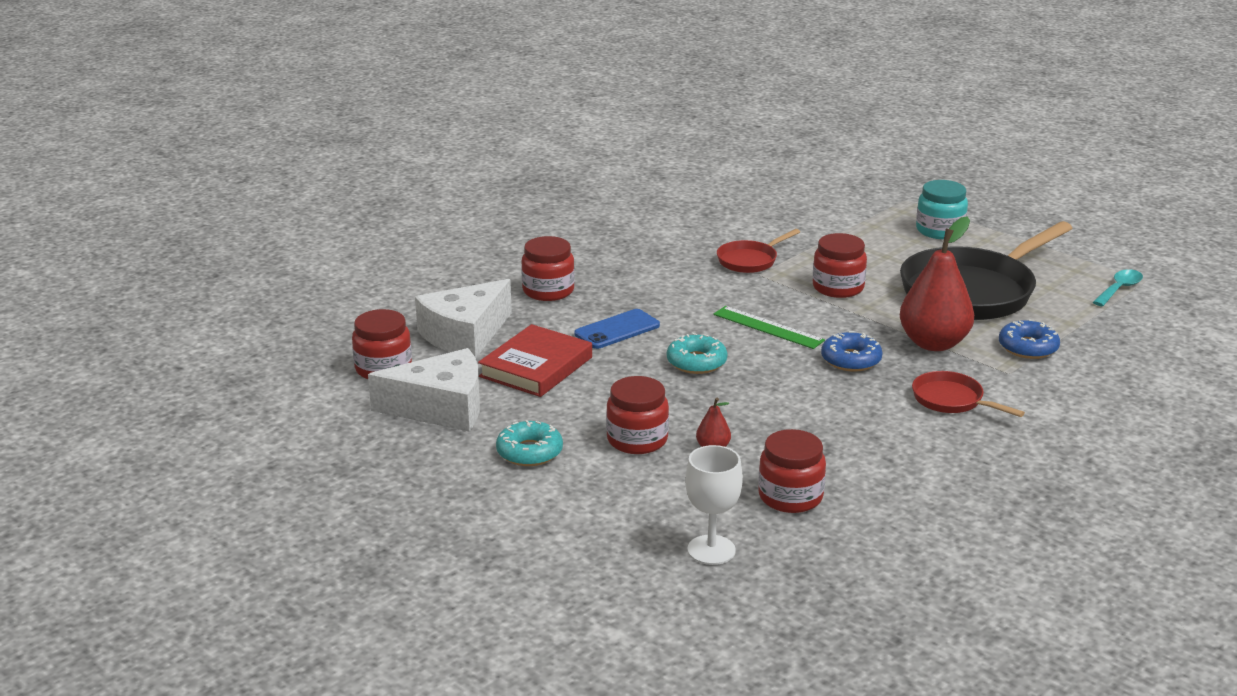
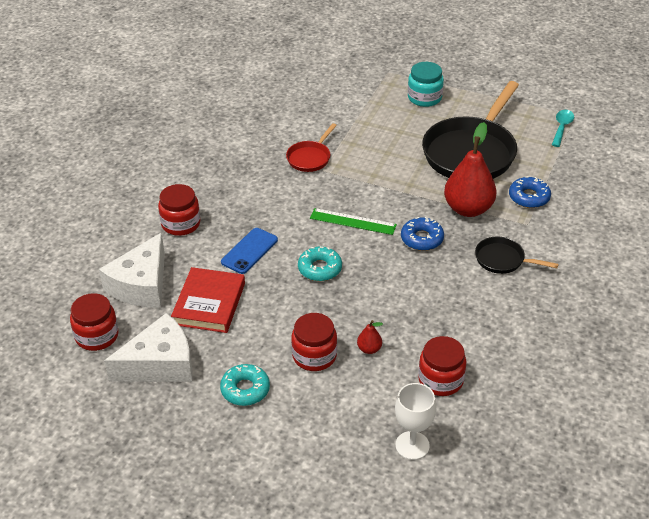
camera: 20 degrees left, 15 degrees up
(838, 287) = (382, 170): red jar -> none
(951, 400) = (503, 260): red pan -> black pan

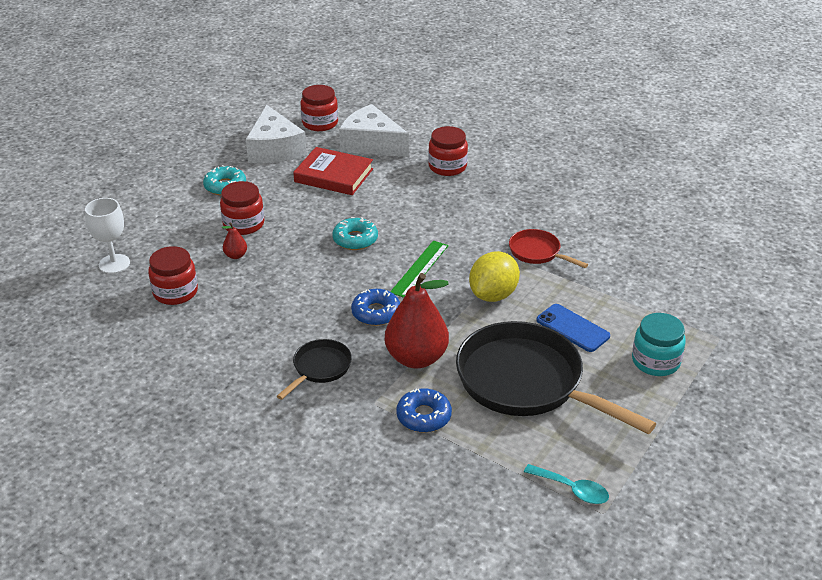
camera: 100 degrees right, 5 degrees down
(249, 251) = (396, 201): blue phone -> blue phone (572, 328)
(375, 177) = (493, 295): none -> yellow lemon

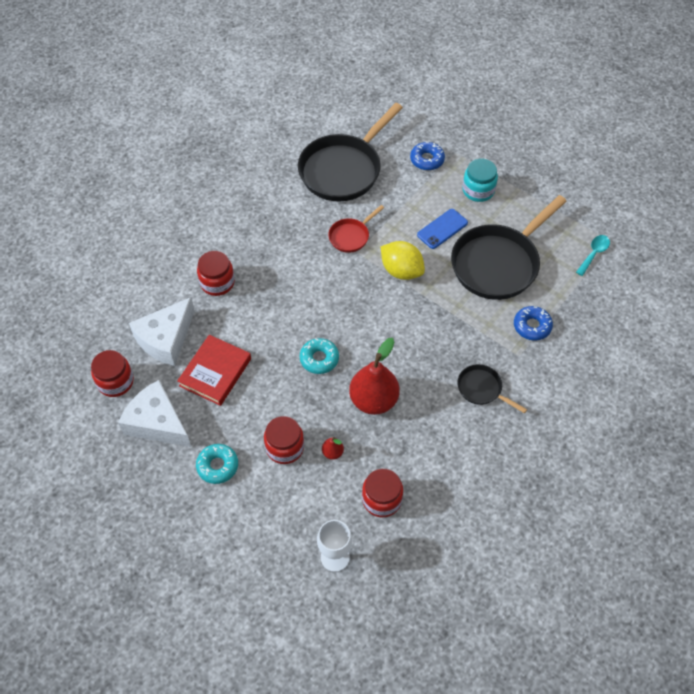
camera: 85 degrees left, 20 degrees up
(274, 149) = (157, 423): white cheese -> white cheese turned 135 degrees counterclockwise
(376, 313) = (418, 349): blue donut -> blue donut (427, 160)
(416, 358) = (472, 326): red pear -> red pear (373, 400)
(420, 269) = (365, 315): green ruler -> none
(644, 241) = (343, 169): none -> black pan

